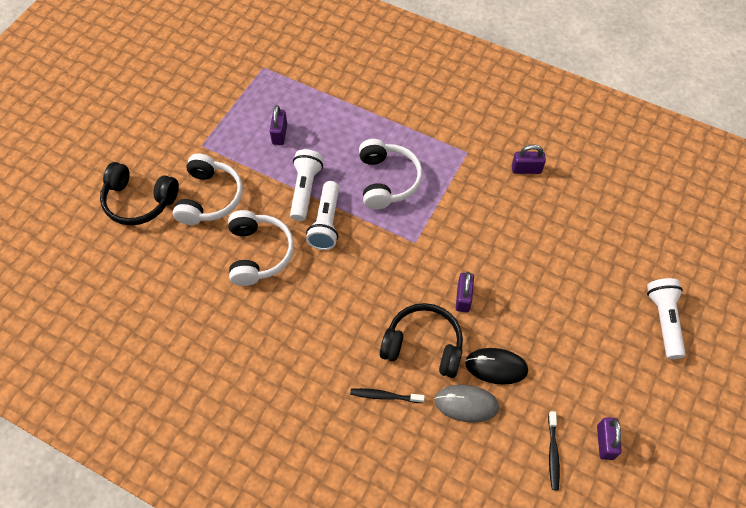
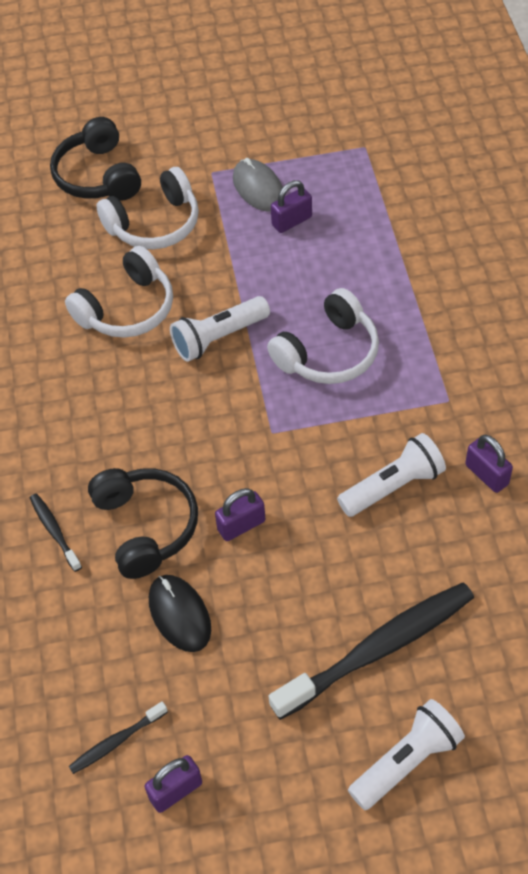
camera: 55 degrees right, 5 degrees down
(305, 190) = (242, 291): white flashlight -> white flashlight (393, 486)
(466, 404) = (107, 614): grey mouse -> grey mouse (258, 188)
(590, 288) = (377, 649): none -> black toothbrush

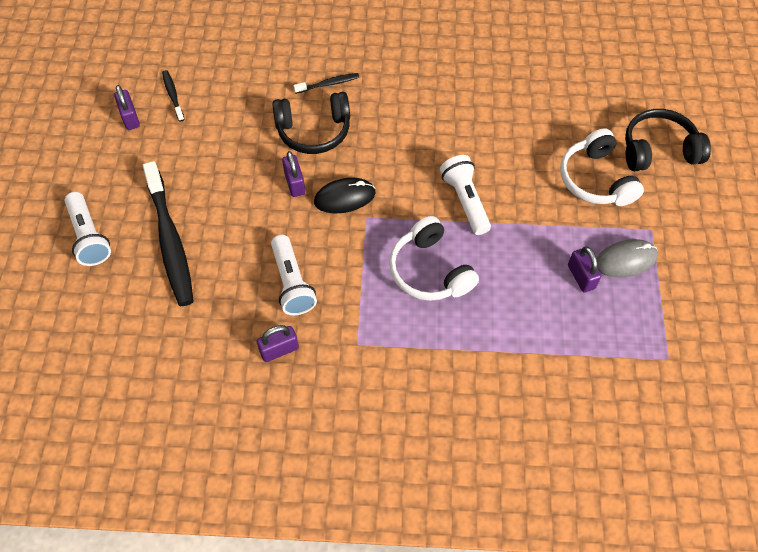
camera: 100 degrees right, 5 degrees up
(127, 309) = (509, 148): white headphones -> none
(179, 614) = (242, 138): black mouse -> black mouse (344, 197)

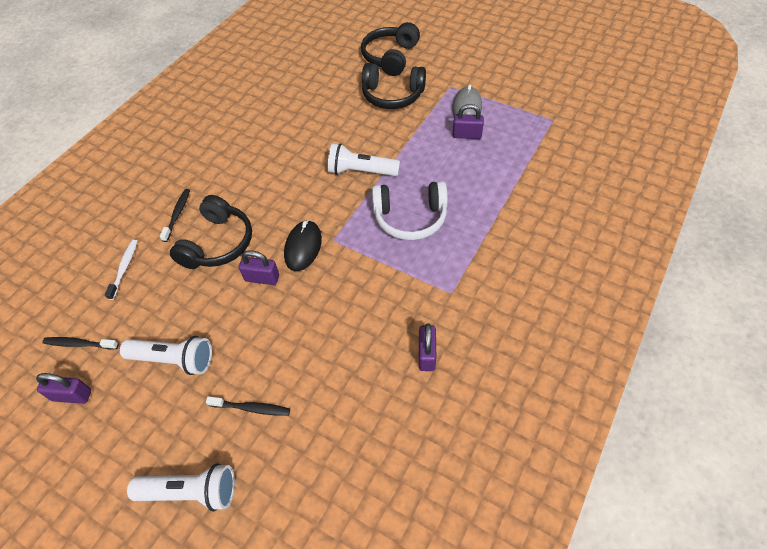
camera: 60 degrees left, 5 degrees down
(170, 240) = (251, 408): black toothbrush -> black toothbrush, size x0.46
(253, 81) = (124, 268): none -> white toothbrush
(292, 283) = (364, 319): white flashlight -> white flashlight (174, 359)
(596, 179) = (392, 95): white headphones -> black headphones

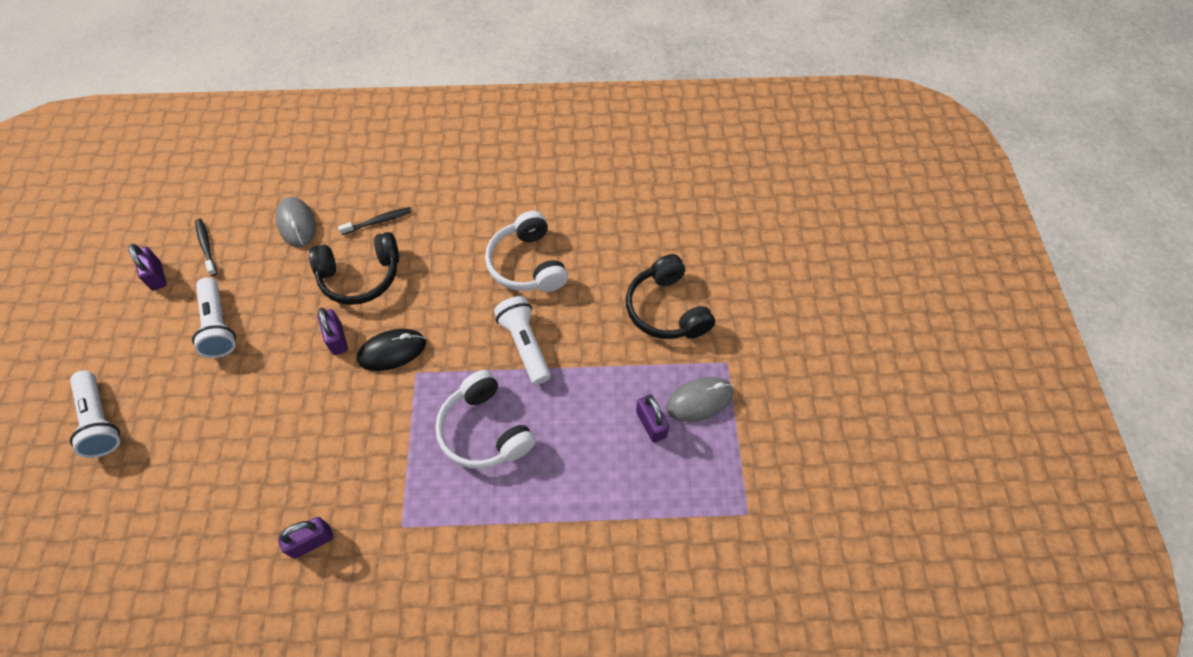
camera: 55 degrees right, 5 degrees up
(124, 268) = (296, 224): white toothbrush -> grey mouse
(251, 408) = (193, 417): black toothbrush -> none
(298, 145) = (527, 264): none -> white headphones
(390, 57) = (733, 271): black headphones -> none

